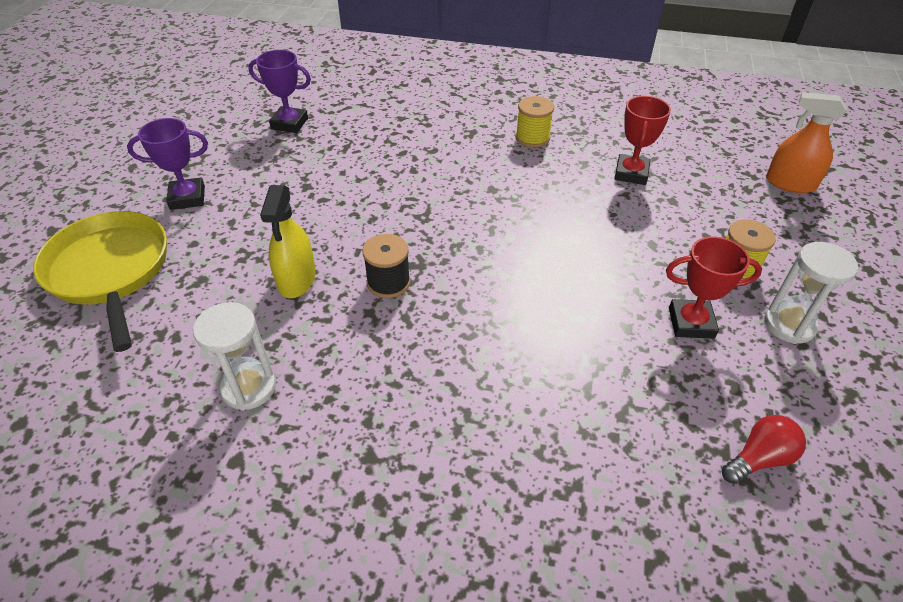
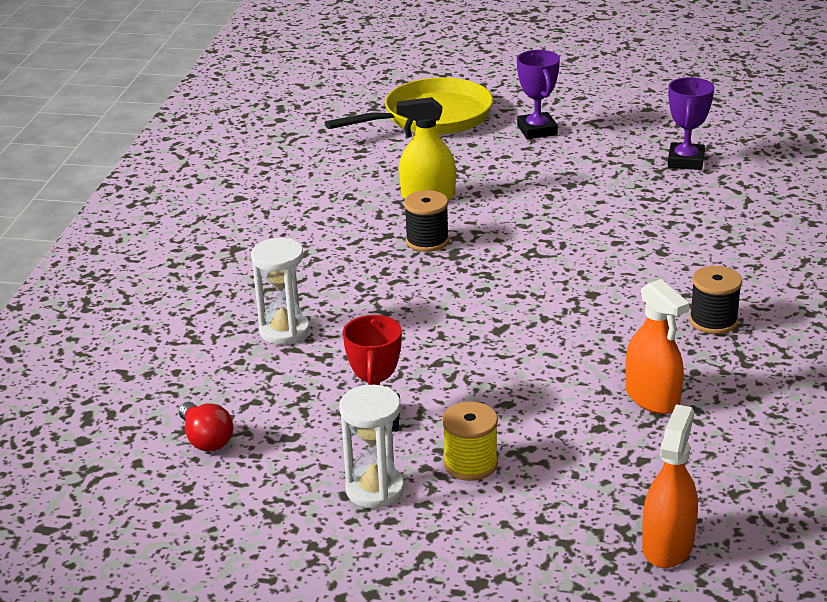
camera: 90 degrees right, 15 degrees down
(249, 388) = (304, 193): white hourglass -> white hourglass (284, 331)
(532, 138) = (713, 321): yellow spool -> black spool
(631, 173) = (652, 397): red trophy -> orange spray bottle

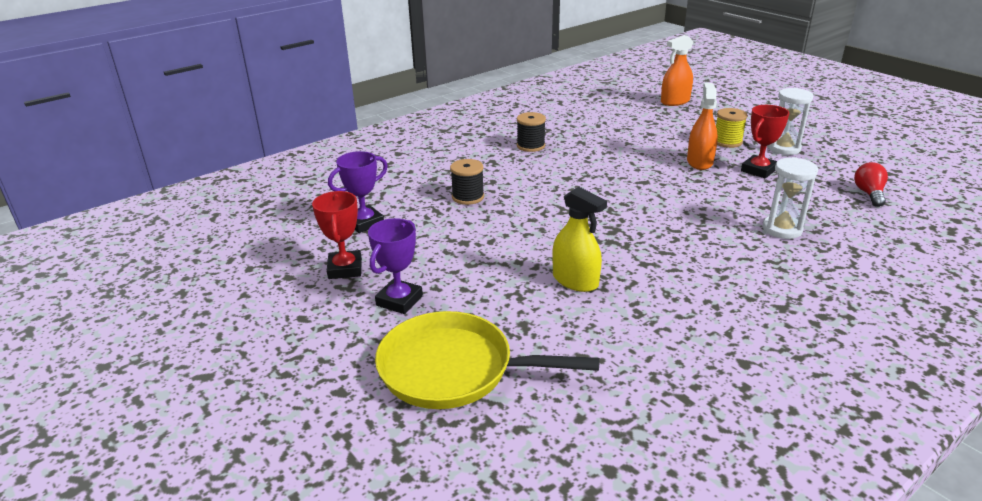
camera: 140 degrees left, 0 degrees up
(427, 241) = (621, 246): black spool -> black spool (468, 197)
(620, 129) = (345, 269): none -> red trophy
(652, 397) = (610, 133): orange spray bottle -> orange spray bottle (699, 162)

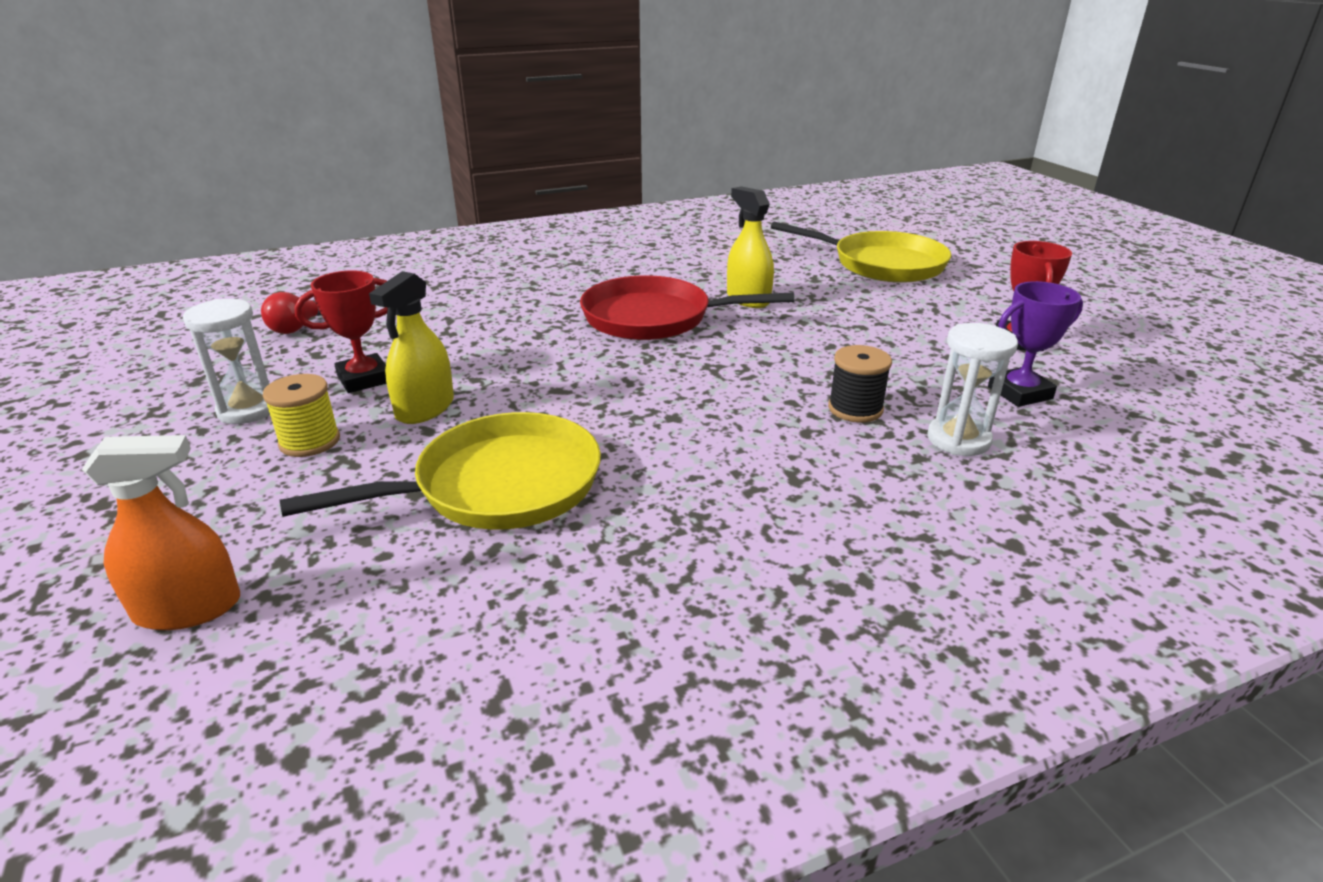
camera: 165 degrees left, 0 degrees up
(399, 300) = (940, 307): purple trophy -> none
(530, 146) = (697, 506): black spool -> none
(620, 140) = (498, 486): none -> yellow pan
(637, 244) = (654, 318): none -> red pan
(699, 162) = (425, 408): orange spray bottle -> yellow spray bottle
(782, 229) = (473, 309): white hourglass -> white hourglass (958, 440)

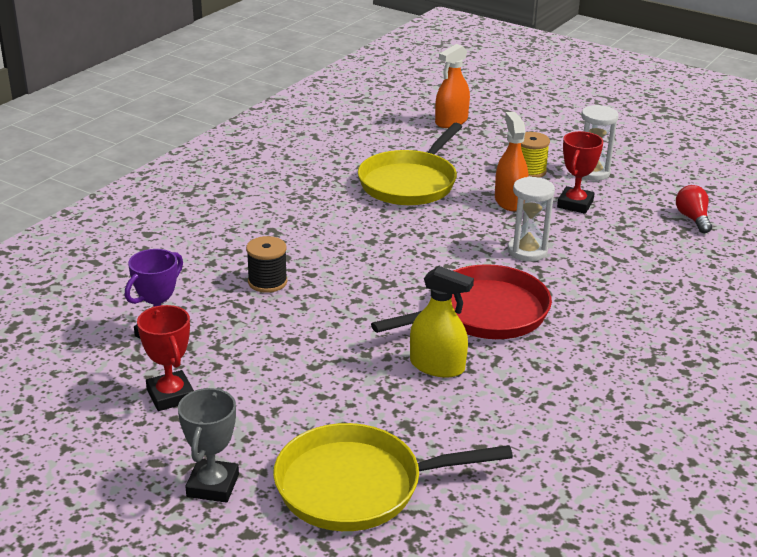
camera: 145 degrees right, 0 degrees up
(425, 408) = (509, 201): yellow spray bottle -> orange spray bottle
(958, 440) = (192, 281): white hourglass -> white hourglass (527, 251)
(994, 287) = (213, 485): none -> grey trophy

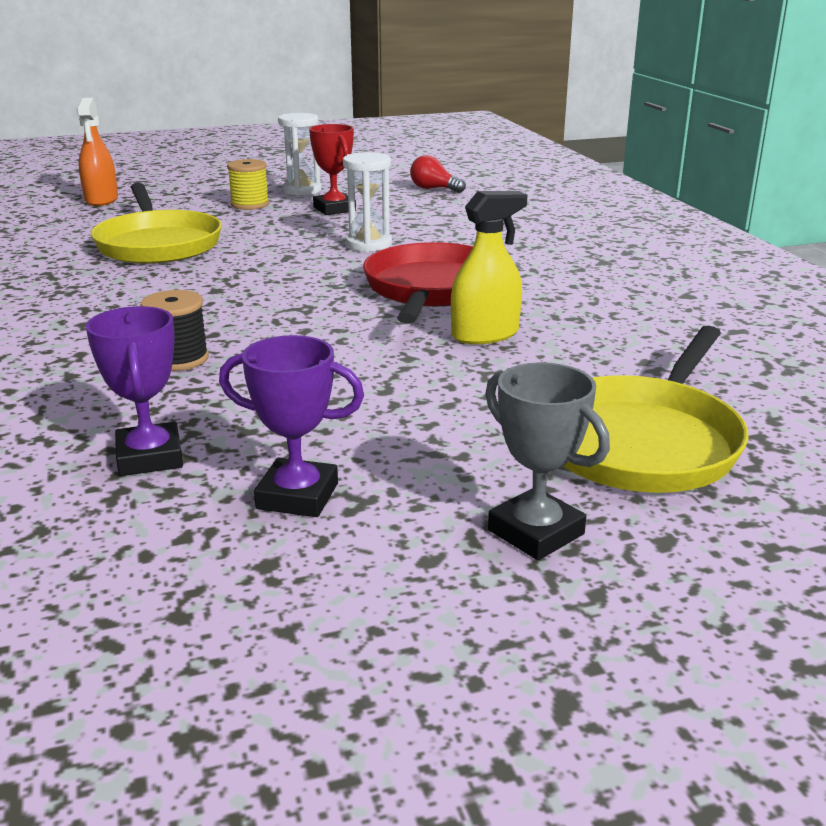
camera: 50 degrees left, 5 degrees down
(170, 395) = (297, 496): red trophy -> purple trophy
(509, 201) = (278, 224): orange spray bottle -> none

